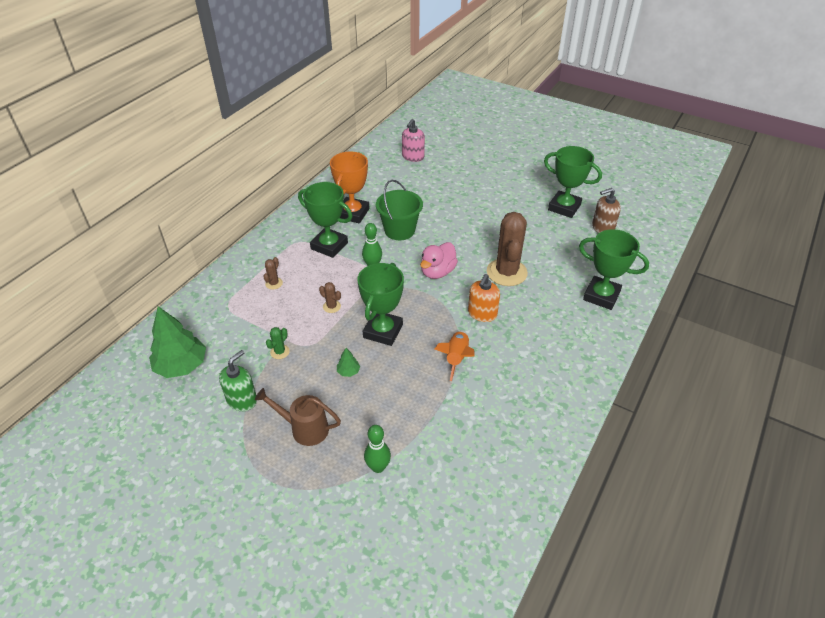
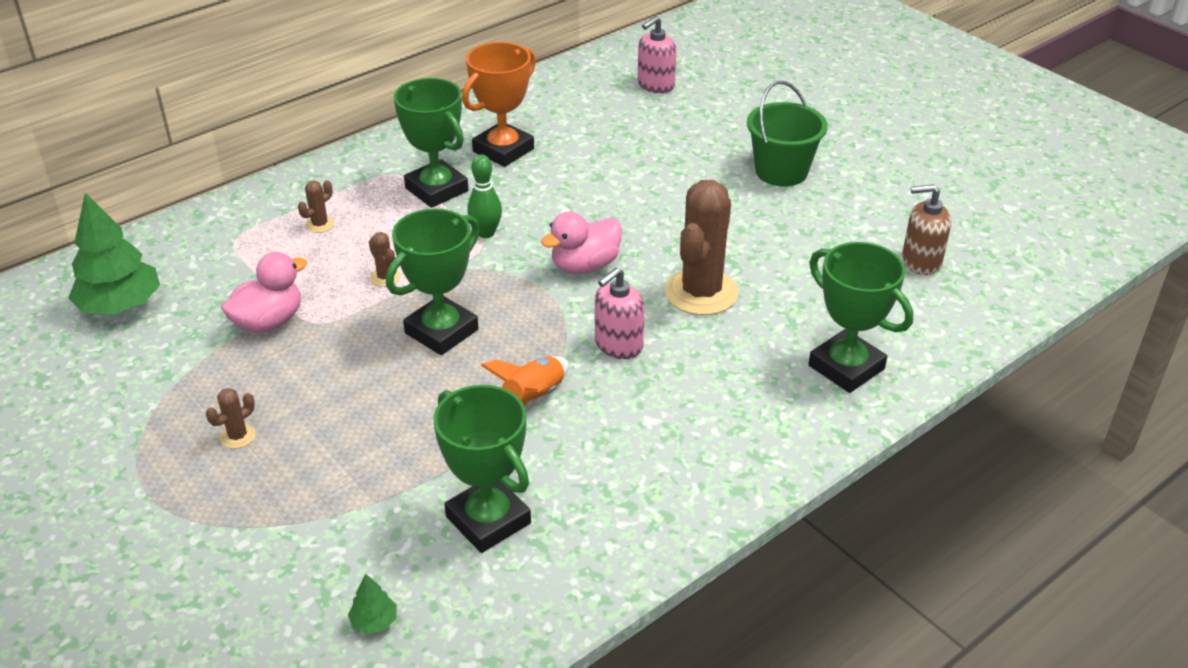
camera: 20 degrees right, 5 degrees down
(242, 400) = (175, 373): green soap dispenser -> none
(280, 352) = (269, 322): green cactus -> pink duck
(304, 428) = (238, 436): brown watering can -> brown cactus
(348, 371) = (352, 375): green tree -> green tree (374, 621)
(378, 467) = (311, 520): green bowling pin -> none
(399, 230) = (562, 190): green bucket -> green bucket (781, 171)
(482, 314) = (618, 345): orange soap dispenser -> pink soap dispenser
(564, 207) = (871, 214): green trophy -> green trophy (488, 520)

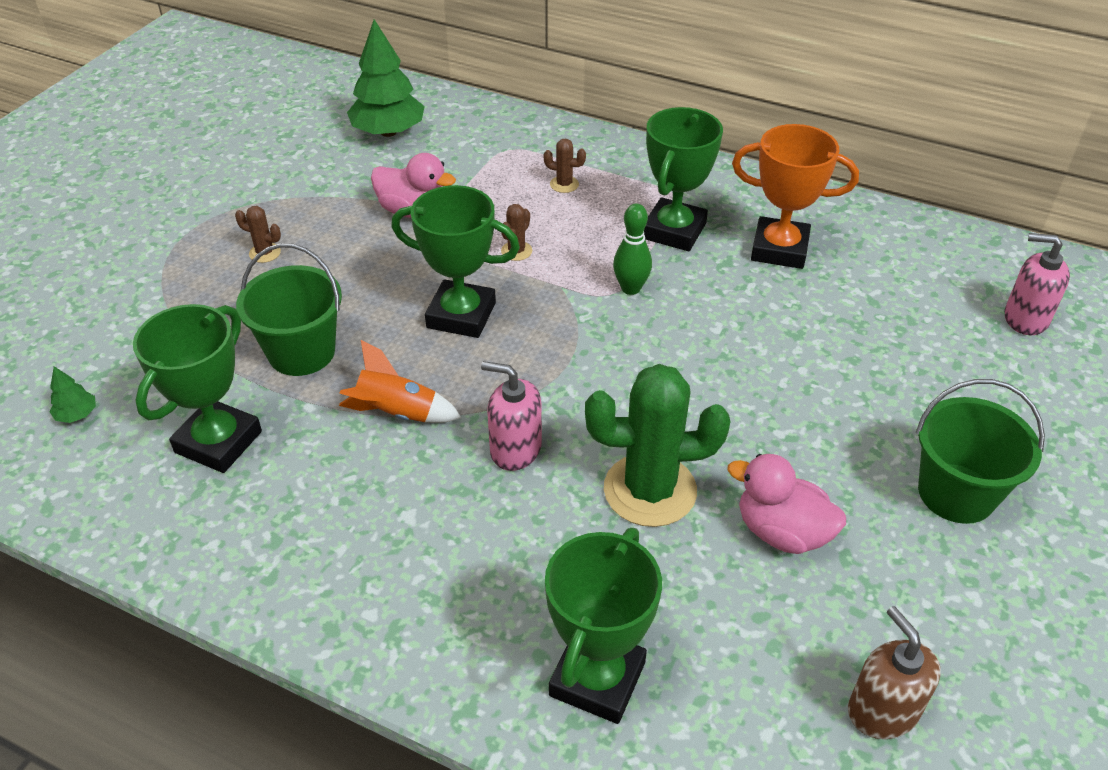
camera: 65 degrees right, 5 degrees up
(410, 441) = (301, 352): none -> green bucket
(585, 266) = (629, 378): pink duck -> pink duck (782, 532)
(701, 292) = (650, 490): brown cactus -> green cactus

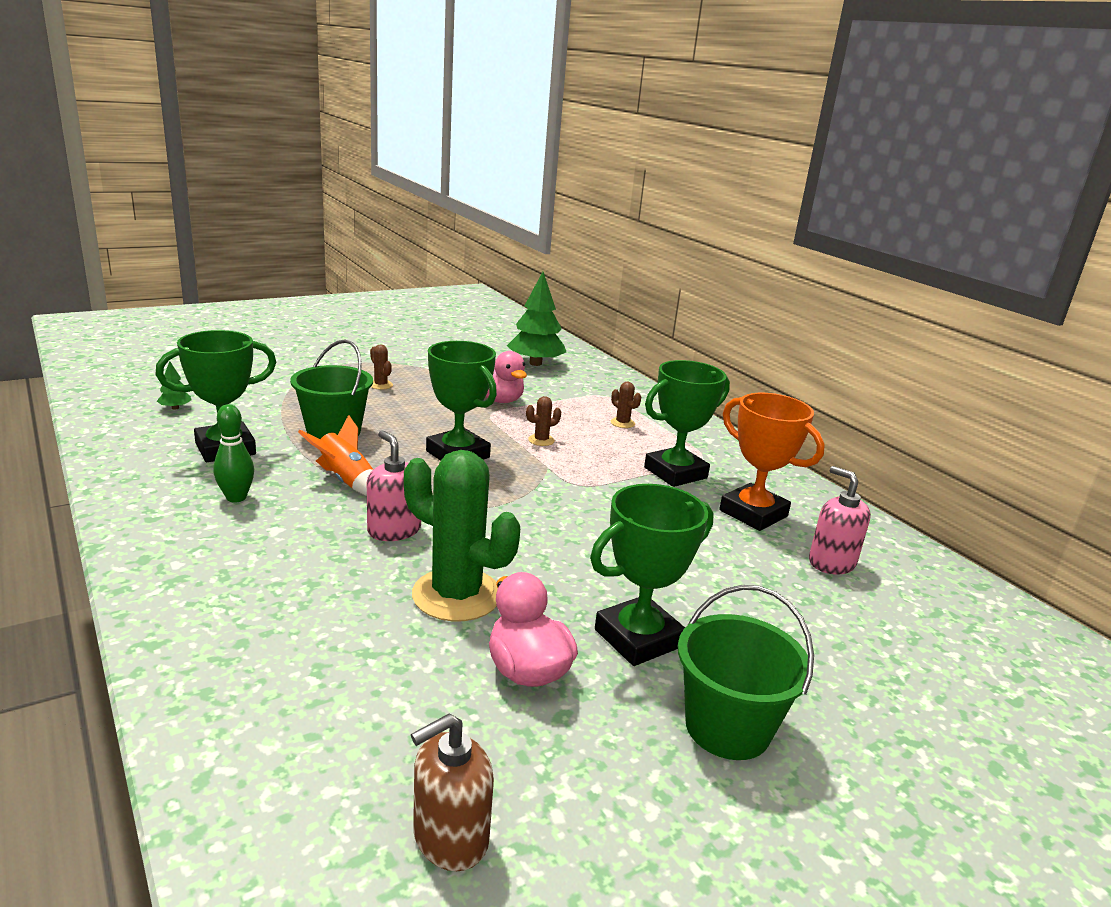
camera: 30 degrees right, 20 degrees down
(597, 679) = (258, 678): green trophy -> green trophy (638, 638)
(630, 288) = (599, 488): green bowling pin -> green bowling pin (236, 497)
(882, 711) = (450, 838): brown soap dispenser -> brown soap dispenser turned 135 degrees counterclockwise
(1025, 318) = (953, 646): pink soap dispenser -> pink soap dispenser (831, 562)

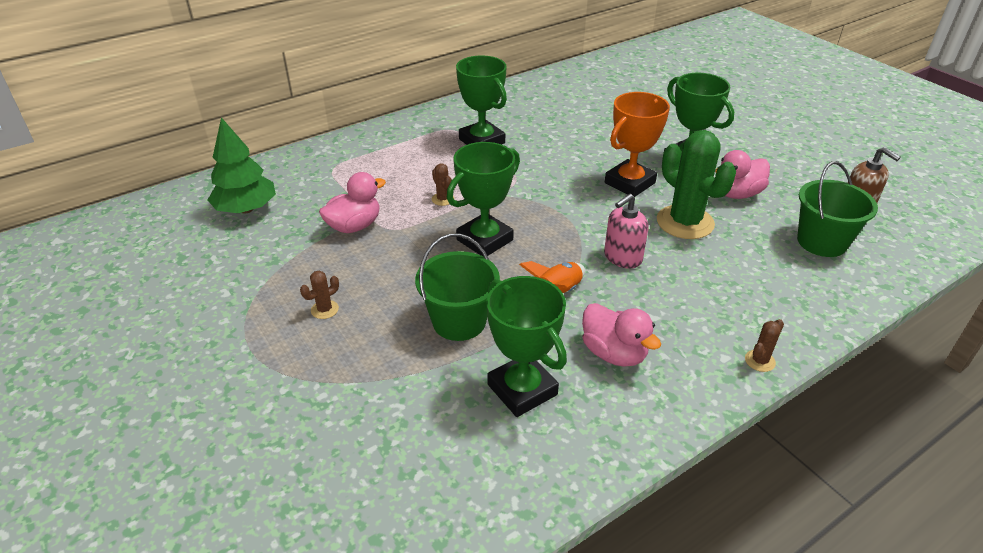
camera: 90 degrees left, 15 degrees up
(175, 408) = (426, 470): green tree -> none
(236, 497) = (614, 353): green bowling pin -> pink duck
(456, 595) = (685, 222): green cactus -> green cactus turned 60 degrees counterclockwise
(622, 423) = (396, 161): brown cactus -> brown cactus (760, 361)
(727, 727) = (738, 140): green bucket -> green bucket (821, 242)
(753, 513) = (530, 117): orange trophy -> orange trophy (629, 183)
(831, 562) = (578, 99): pink soap dispenser -> none

